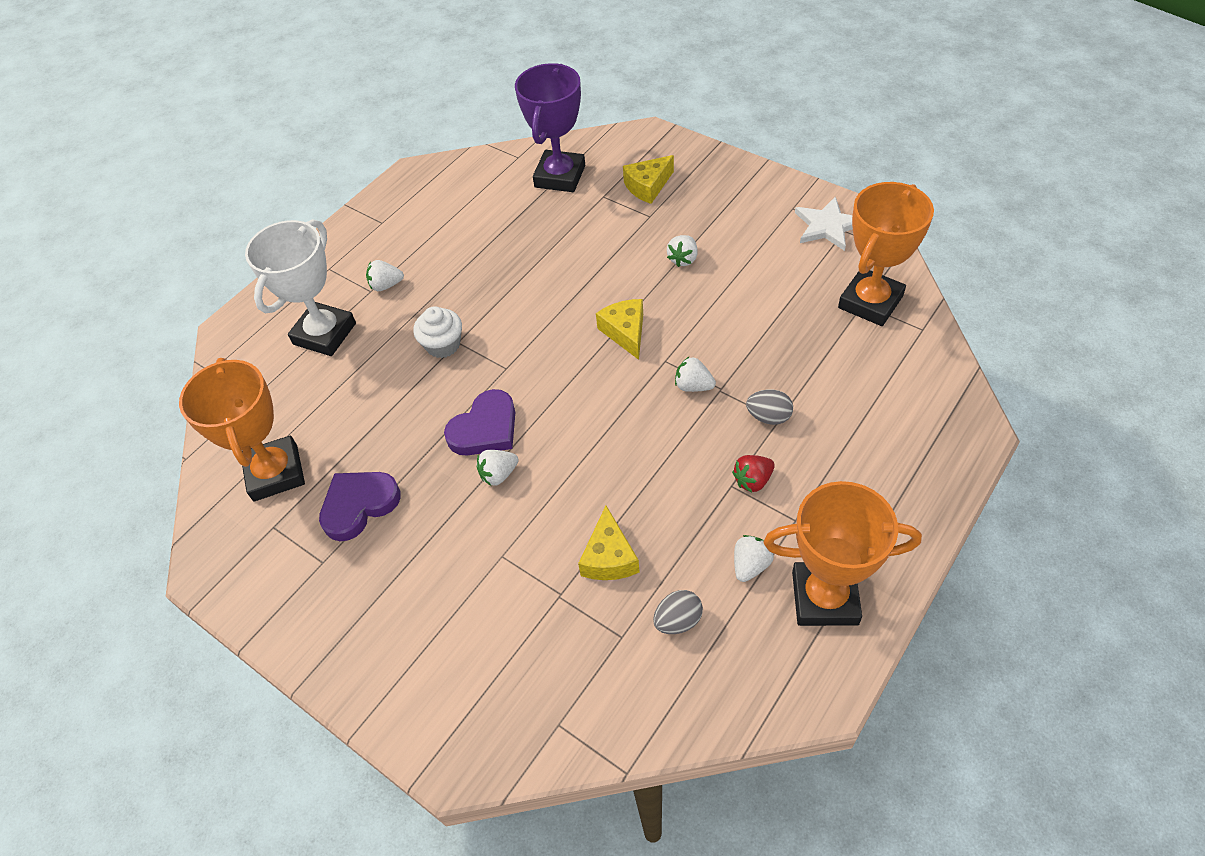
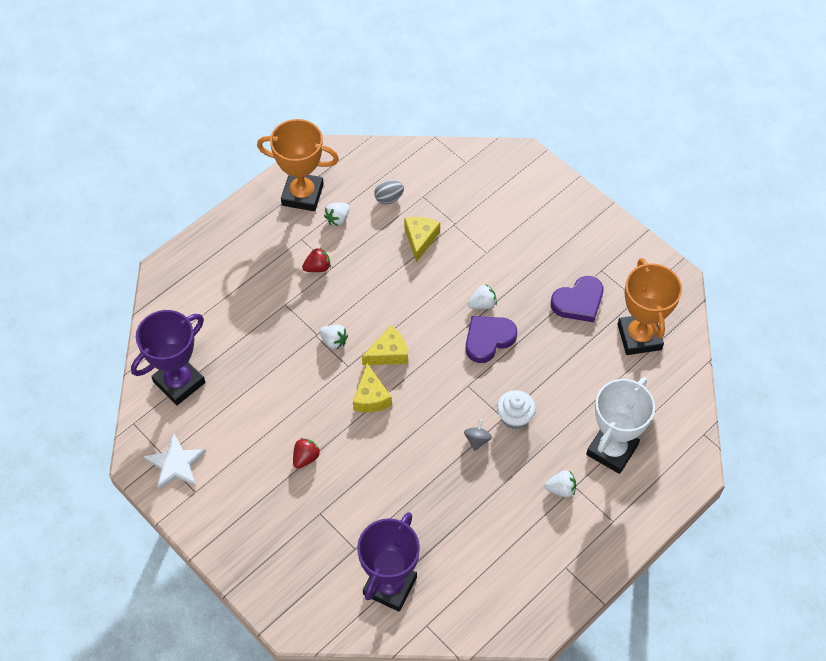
camera: 175 degrees left, 5 degrees up
(486, 313) = (477, 440): none -> grey spinning top
(648, 186) = (311, 550): yellow cheese -> yellow cheese (388, 353)
(683, 259) = (305, 458): white strawberry -> red strawberry
(768, 417) = (291, 307): grey egg -> none
(870, 302) = (179, 382): orange trophy -> purple trophy

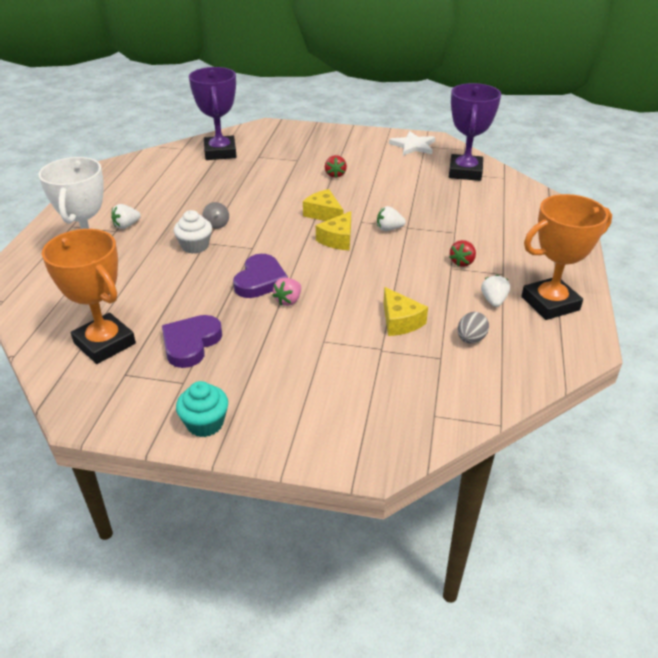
camera: 145 degrees right, 20 degrees down
(482, 304) = (288, 300): white strawberry -> pink strawberry
(603, 231) = (205, 423): none -> turquoise cupcake

